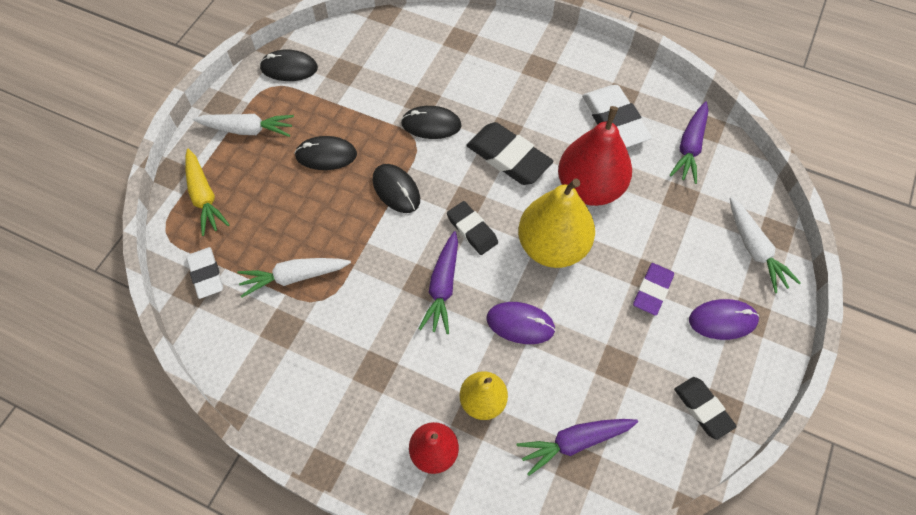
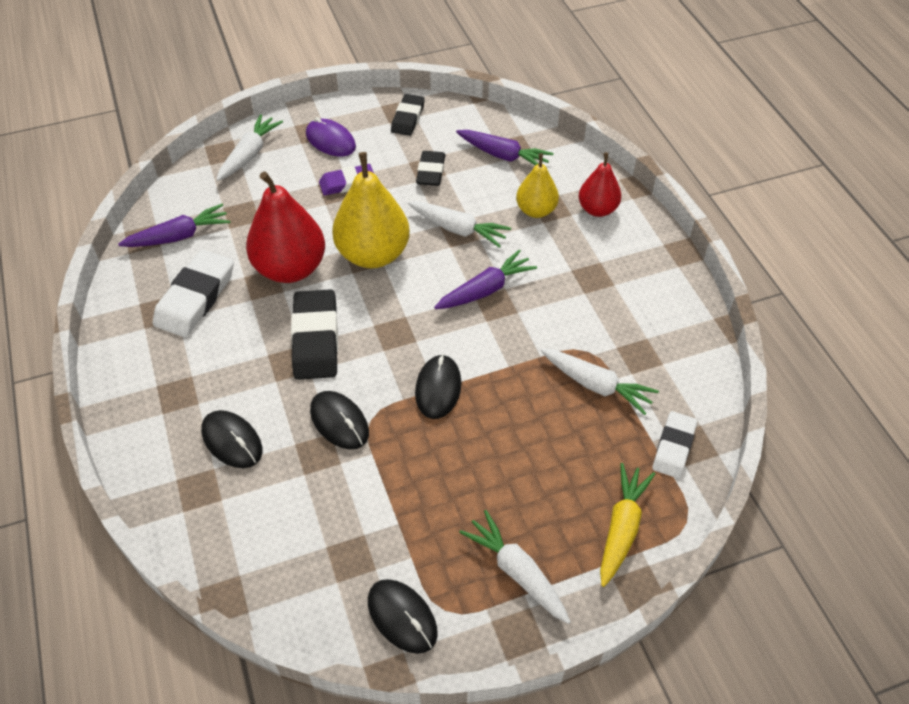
camera: 135 degrees left, 10 degrees down
(326, 155) = (465, 473): black mouse -> black mouse (232, 441)
(472, 230) = (416, 309): black eraser -> black eraser (430, 171)
(520, 324) = (458, 229): purple mouse -> white carrot

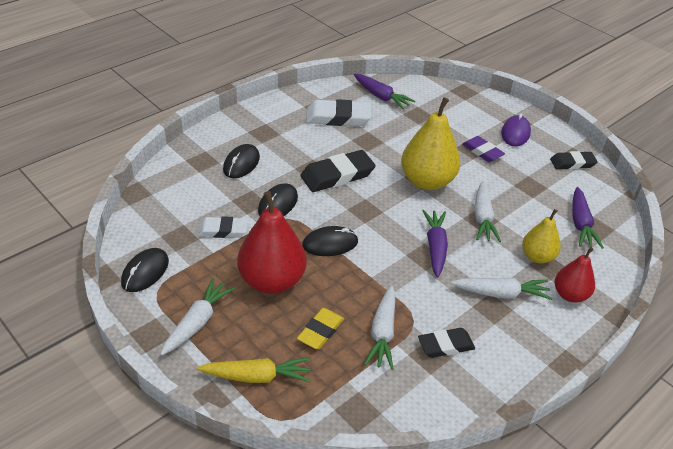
camera: 65 degrees right, 10 degrees down
(249, 154) = (471, 103): white carrot -> white carrot (501, 294)
(290, 268) = (388, 148): red pear -> red pear (272, 281)
(430, 171) = (528, 189): black eraser -> black eraser (445, 345)
(486, 289) = (435, 247): purple carrot -> purple carrot turned 120 degrees counterclockwise
(574, 443) = (320, 331): none -> yellow eraser
(674, 447) = (348, 397): white eraser -> white eraser (223, 230)

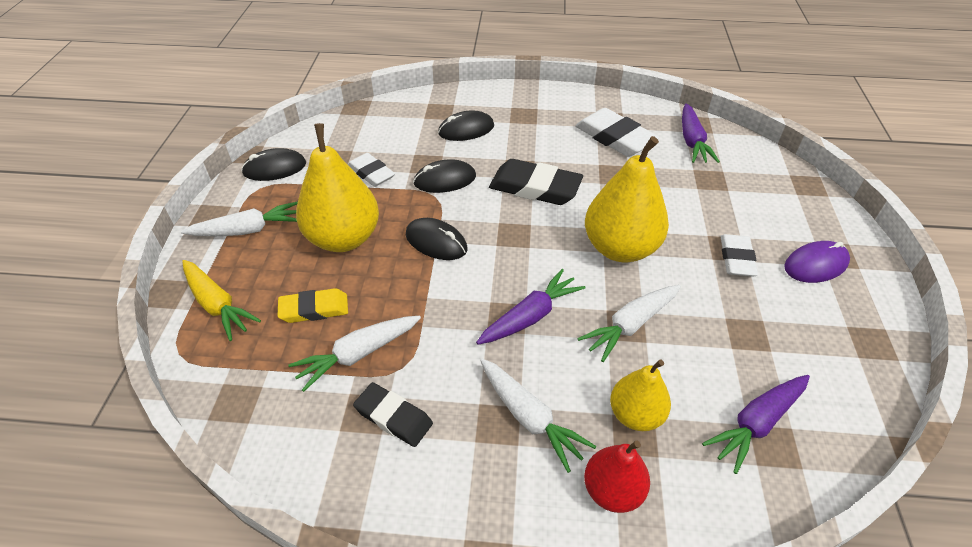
camera: 50 degrees right, 5 degrees up
(272, 281) = (344, 238): red pear -> yellow pear
(482, 152) = (736, 258): purple eraser -> white eraser
(572, 163) = (855, 347): black eraser -> none

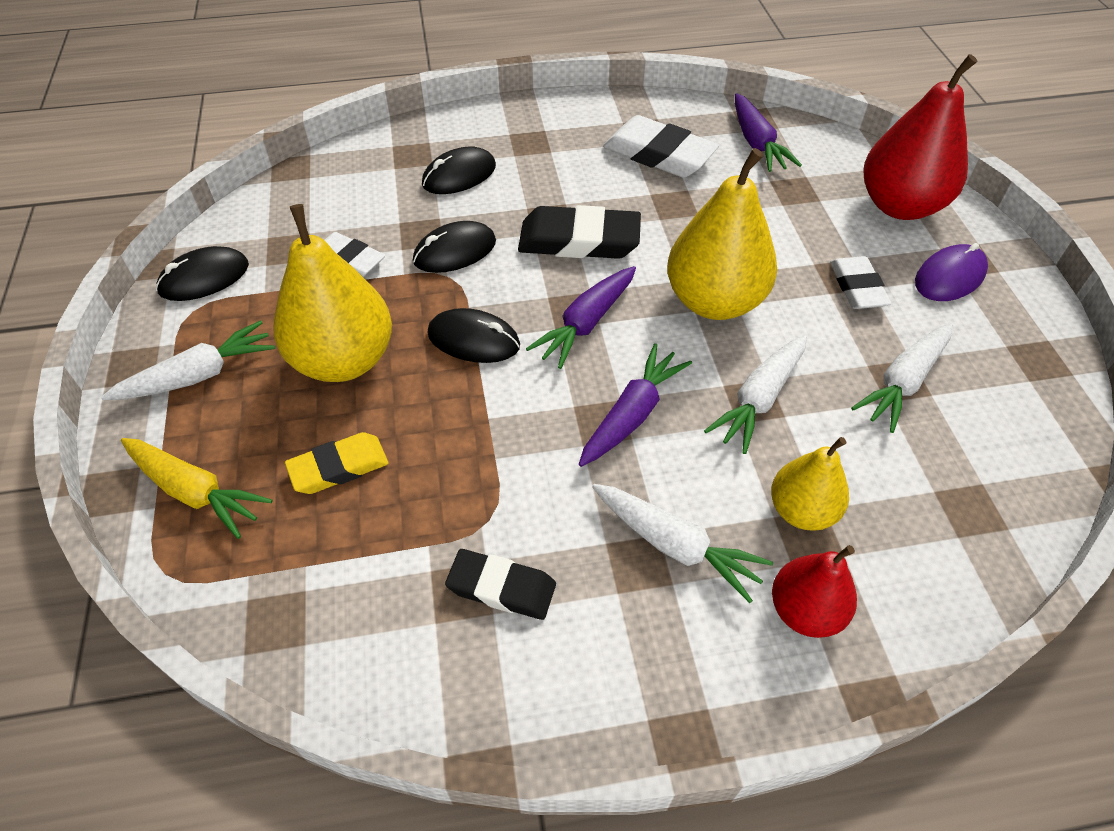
camera: 15 degrees left, 5 degrees up
(357, 355) = (423, 516): white carrot -> white carrot (903, 383)
(756, 424) = (942, 488): purple carrot -> purple carrot (586, 324)
(791, 205) = (900, 206): none -> red pear

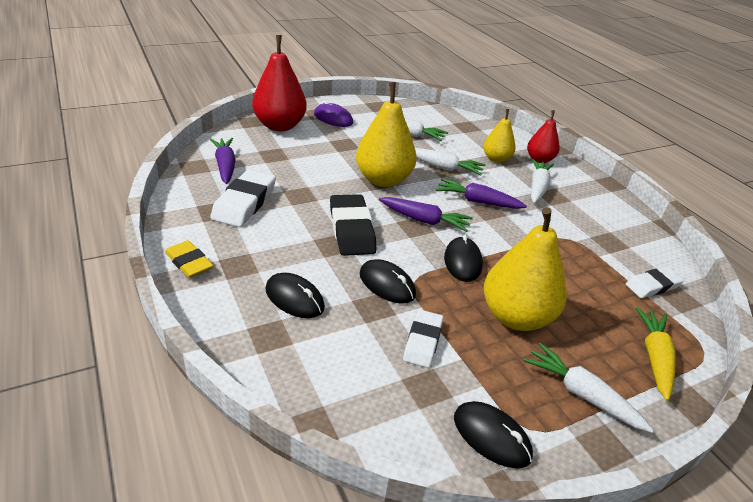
camera: 110 degrees left, 15 degrees down
(339, 467) = (587, 298): yellow eraser -> yellow eraser (189, 262)
(501, 587) = (597, 230): black eraser -> none
(757, 143) = (225, 166): purple carrot -> purple carrot turned 75 degrees counterclockwise
(857, 287) = (352, 140): white eraser -> white eraser (652, 286)

